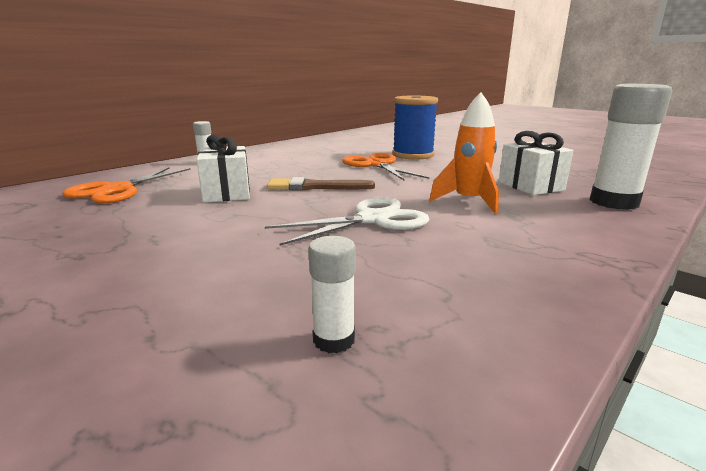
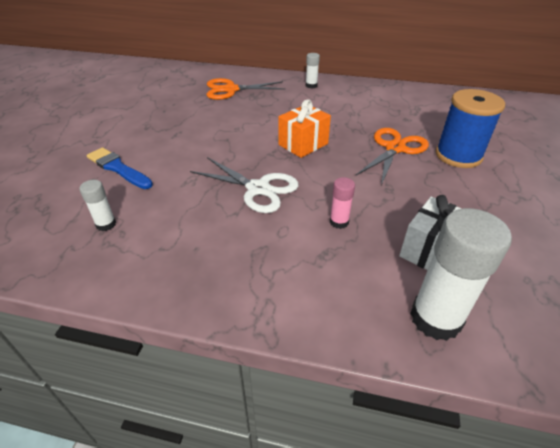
camera: 60 degrees right, 20 degrees up
(163, 301) = (118, 168): none -> blue brush
(227, 193) = (258, 121): white gift -> none
(315, 187) = (303, 144): brown brush -> orange gift
(468, 202) = (339, 222): orange rocket -> pink glue stick

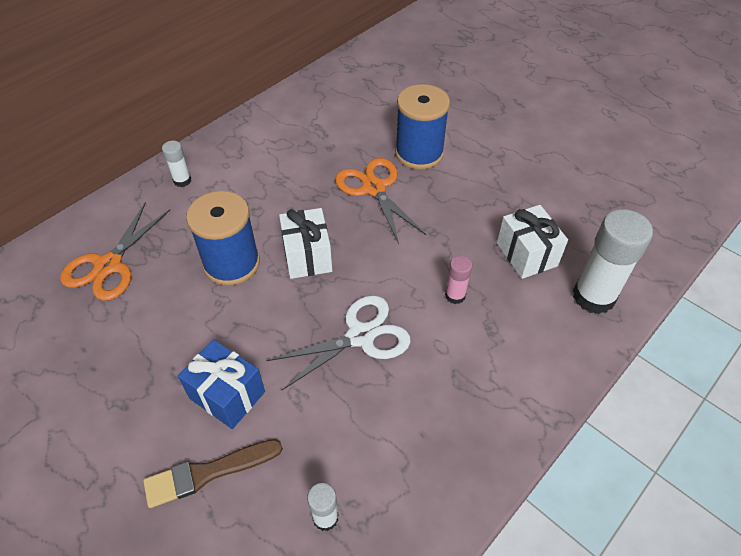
camera: 60 degrees left, 10 degrees up
(118, 168) = (208, 473): blue brush -> brown brush
(174, 155) = (227, 395): none -> blue gift
(269, 121) = (232, 263): none -> blue spool
(303, 144) = (307, 256): orange gift -> white gift

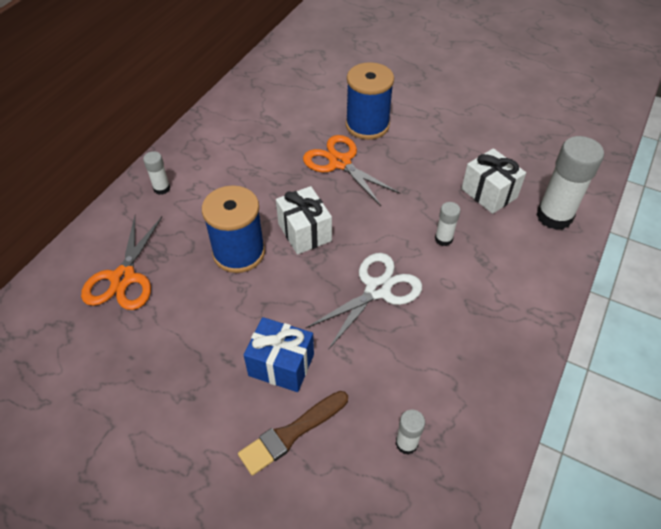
camera: 15 degrees left, 0 degrees up
(455, 295) = (443, 239): pink glue stick -> white glue stick

